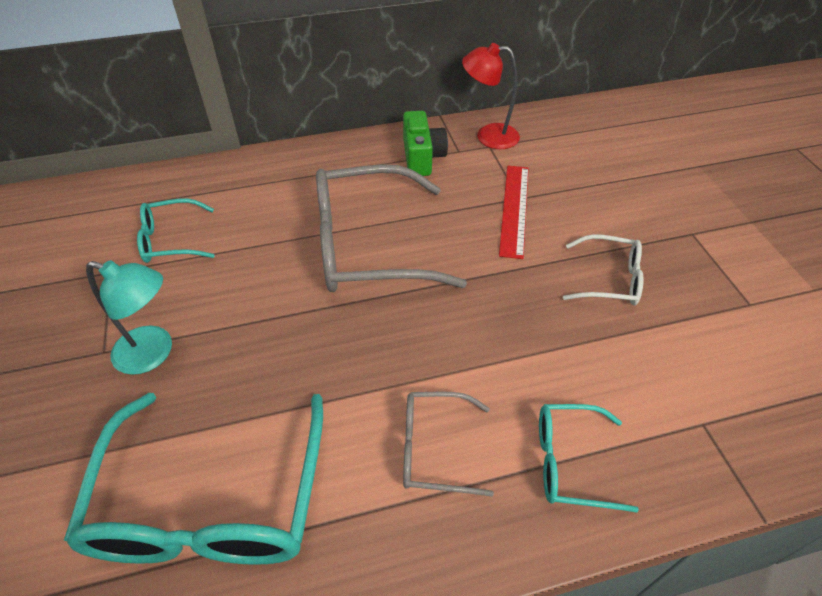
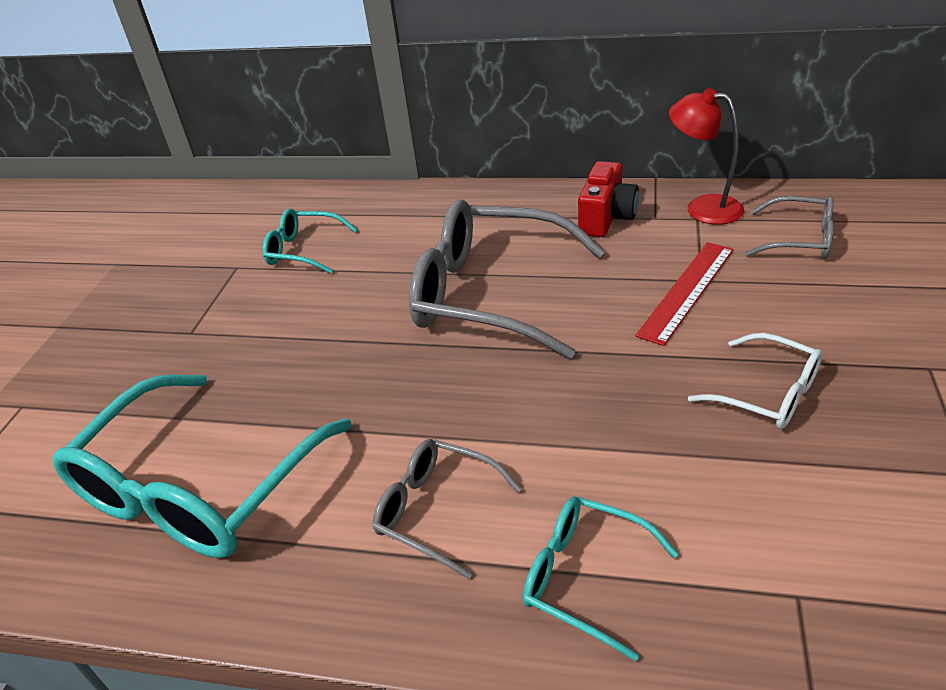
camera: 30 degrees right, 10 degrees down
(154, 353) = (230, 344): turquoise lamp -> none
(422, 157) = (606, 218): green camera -> red camera
(567, 151) = (799, 239): none -> grey glasses

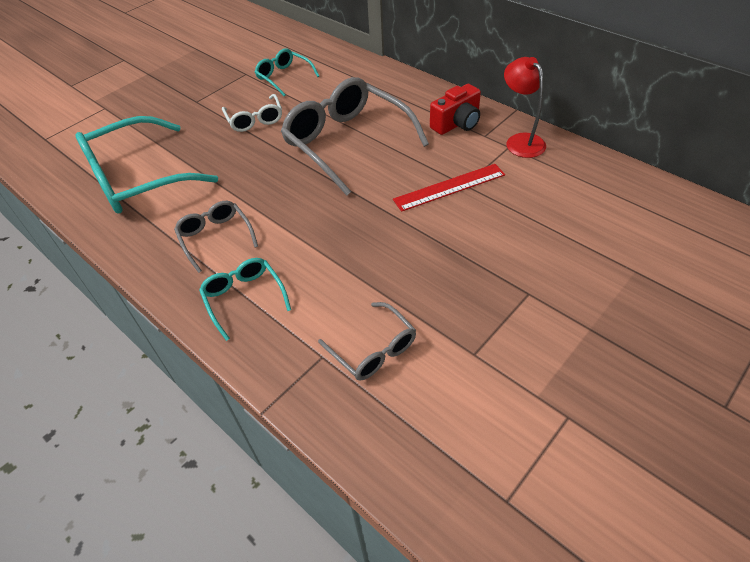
camera: 30 degrees right, 10 degrees up
(767, 393) = (423, 262): white glasses -> white glasses (255, 120)
(799, 239) = (553, 186): grey glasses -> grey glasses (373, 349)

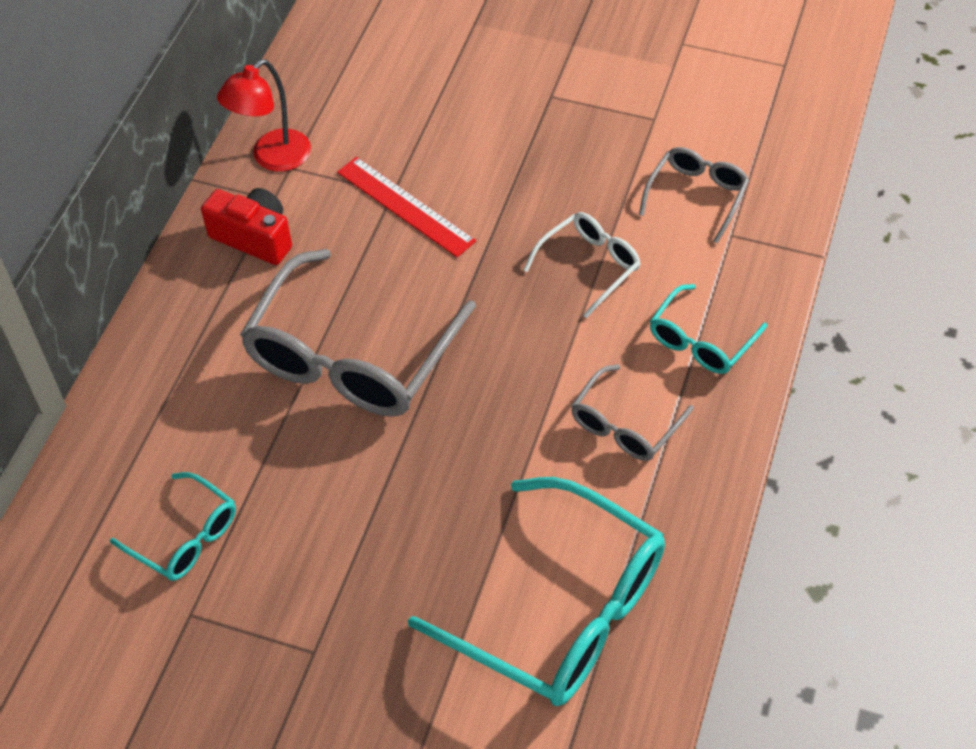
camera: 115 degrees left, 5 degrees up
(255, 120) = (337, 517): white glasses -> white glasses (589, 266)
(284, 77) = (185, 537): turquoise glasses -> turquoise glasses turned 75 degrees counterclockwise

